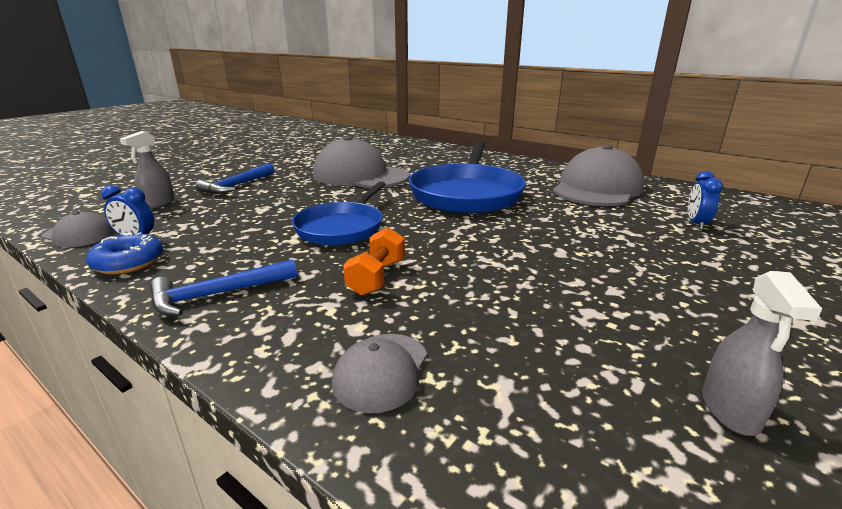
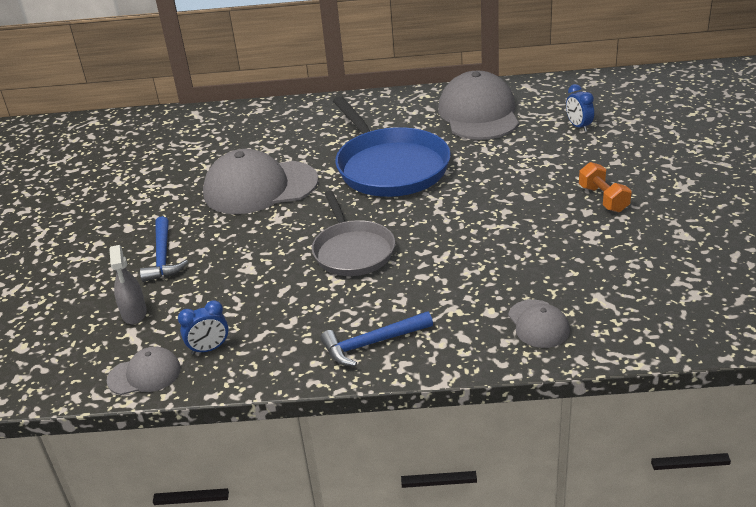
camera: 35 degrees left, 10 degrees up
(128, 262) = (254, 364): blue donut -> none
(217, 294) = (372, 343): blue hammer -> blue hammer turned 45 degrees clockwise
(342, 228) = (353, 251): blue pan -> grey pan
(377, 277) = (448, 276): orange dumbbell -> orange dumbbell (603, 199)
(730, 410) = (691, 254): grey spray bottle -> none

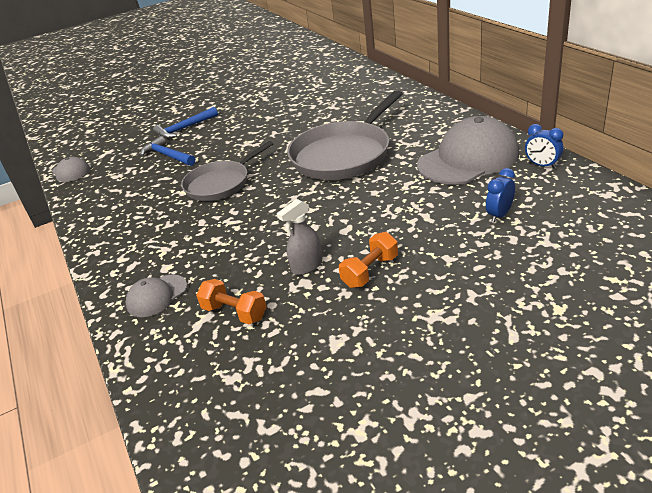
camera: 65 degrees right, 0 degrees up
(134, 313) = (126, 145): grey spray bottle -> grey spray bottle (307, 266)
(209, 349) = (97, 179): blue clock -> blue clock (542, 165)
(260, 187) = (280, 123): grey cap -> none
(372, 343) = (115, 231): blue hammer -> blue hammer (167, 155)
(390, 167) = (343, 155): blue pan -> grey pan
(605, 279) = (234, 312): none -> orange dumbbell

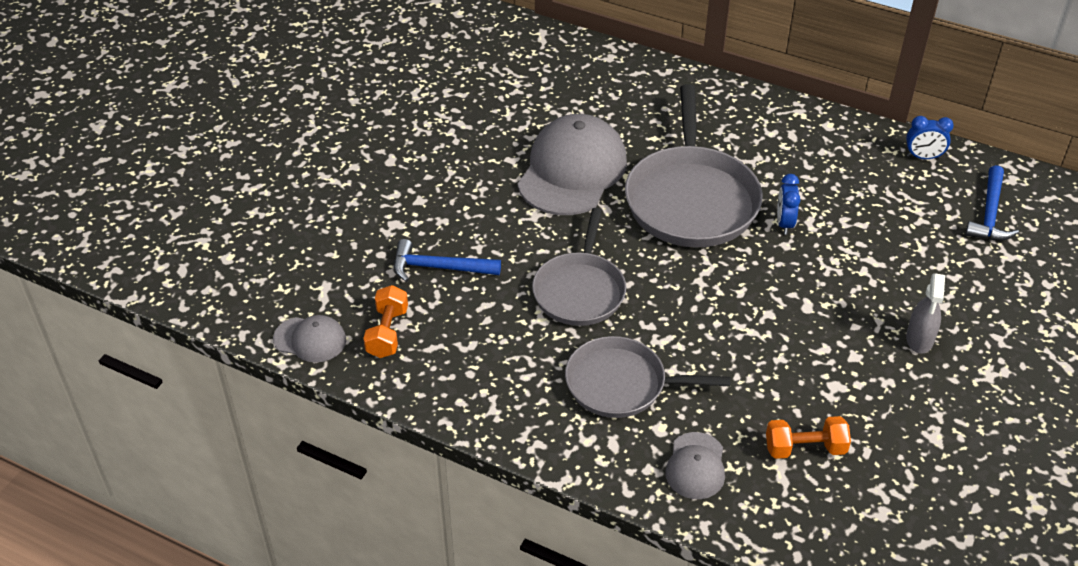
camera: 40 degrees left, 10 degrees up
(177, 236) = (621, 384): none -> grey pan
(184, 128) = (401, 212): blue hammer -> blue hammer (989, 214)
(307, 266) = (816, 366): grey spray bottle -> grey spray bottle (919, 339)
(370, 271) = (886, 348): orange dumbbell -> orange dumbbell (387, 332)
(468, 159) = (841, 168): grey cap -> grey cap (572, 171)
(499, 215) = (940, 236): blue clock -> blue clock (784, 223)

